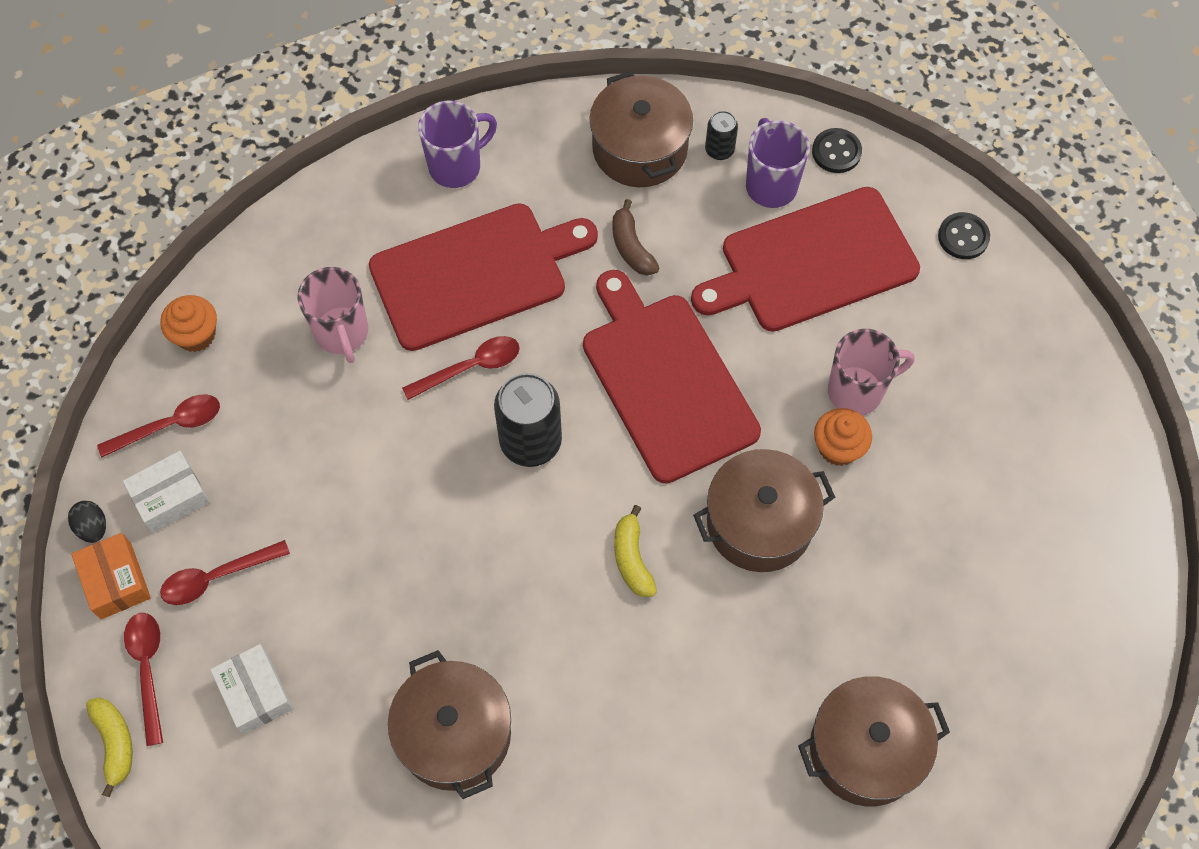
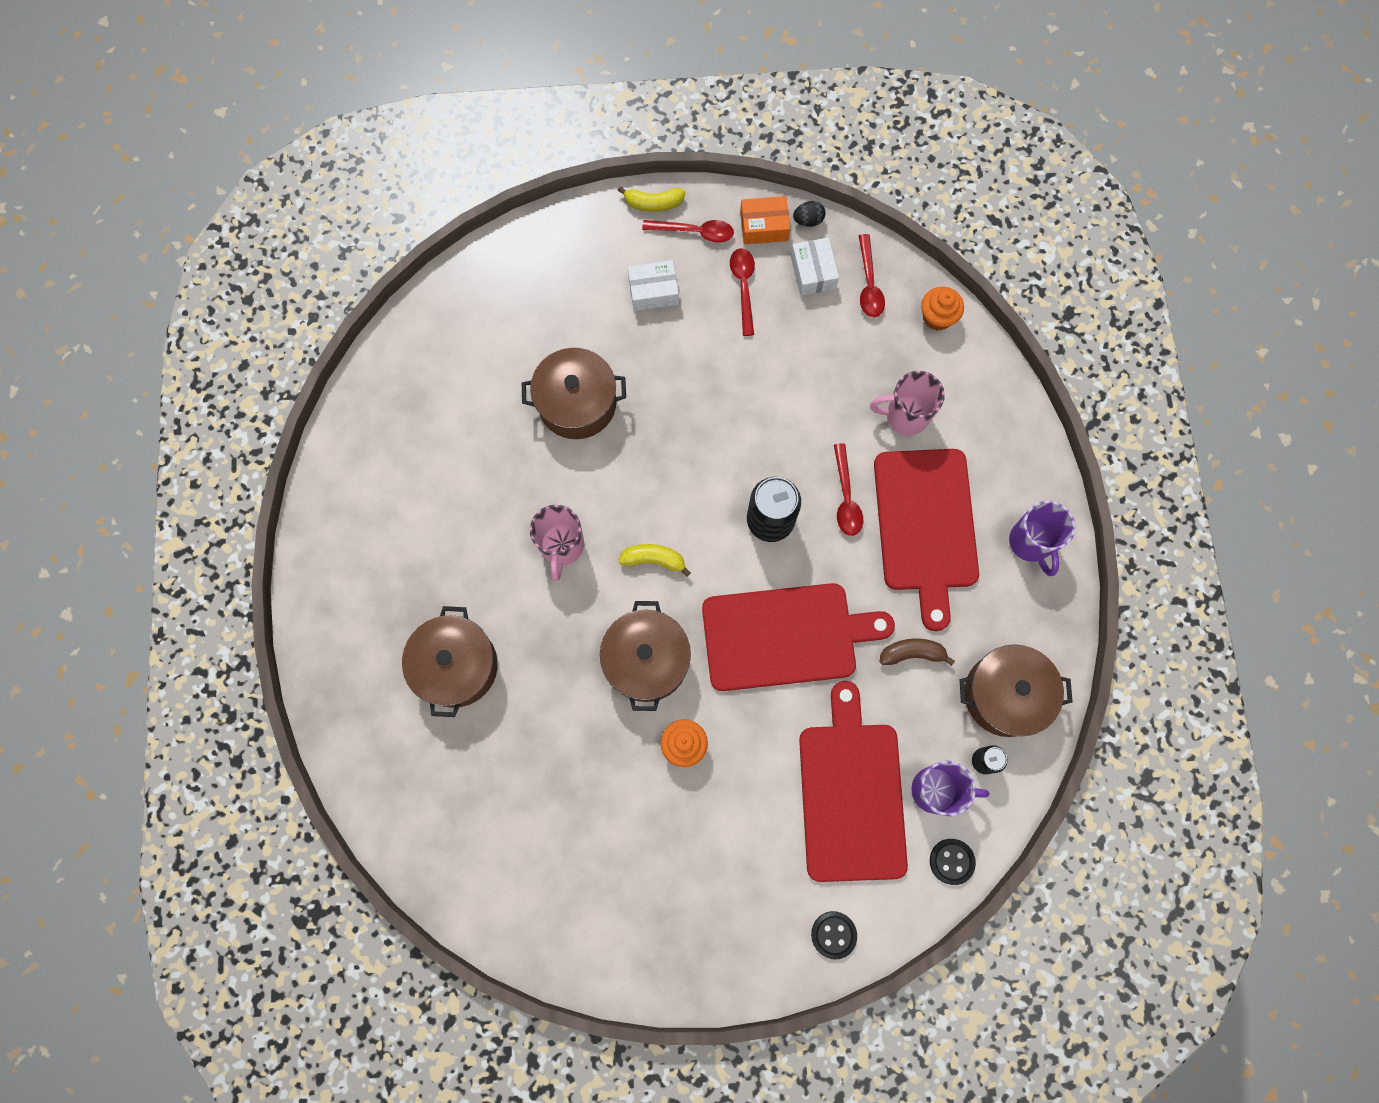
camera: 110 degrees right, 10 degrees up
(857, 391) = (725, 780): pink mug -> pink mug (562, 547)

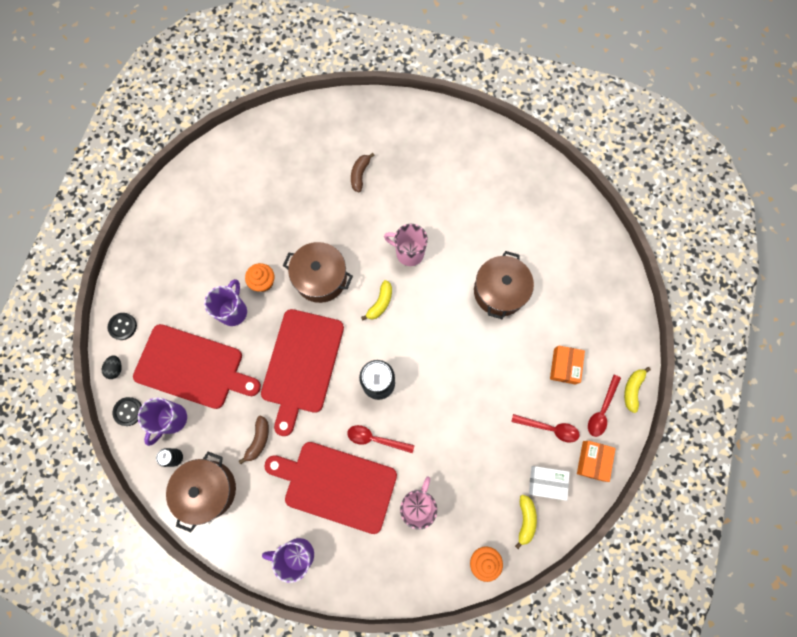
camera: 110 degrees right, 0 degrees up
(456, 666) = (360, 174): brown pot -> brown banana
(653, 291) = (564, 366): white box -> orange box
(745, 770) = (233, 311): none -> purple mug
(808, 220) = (588, 495): black egg -> black egg (116, 368)
(868, 284) = (525, 520): red spoon -> yellow banana

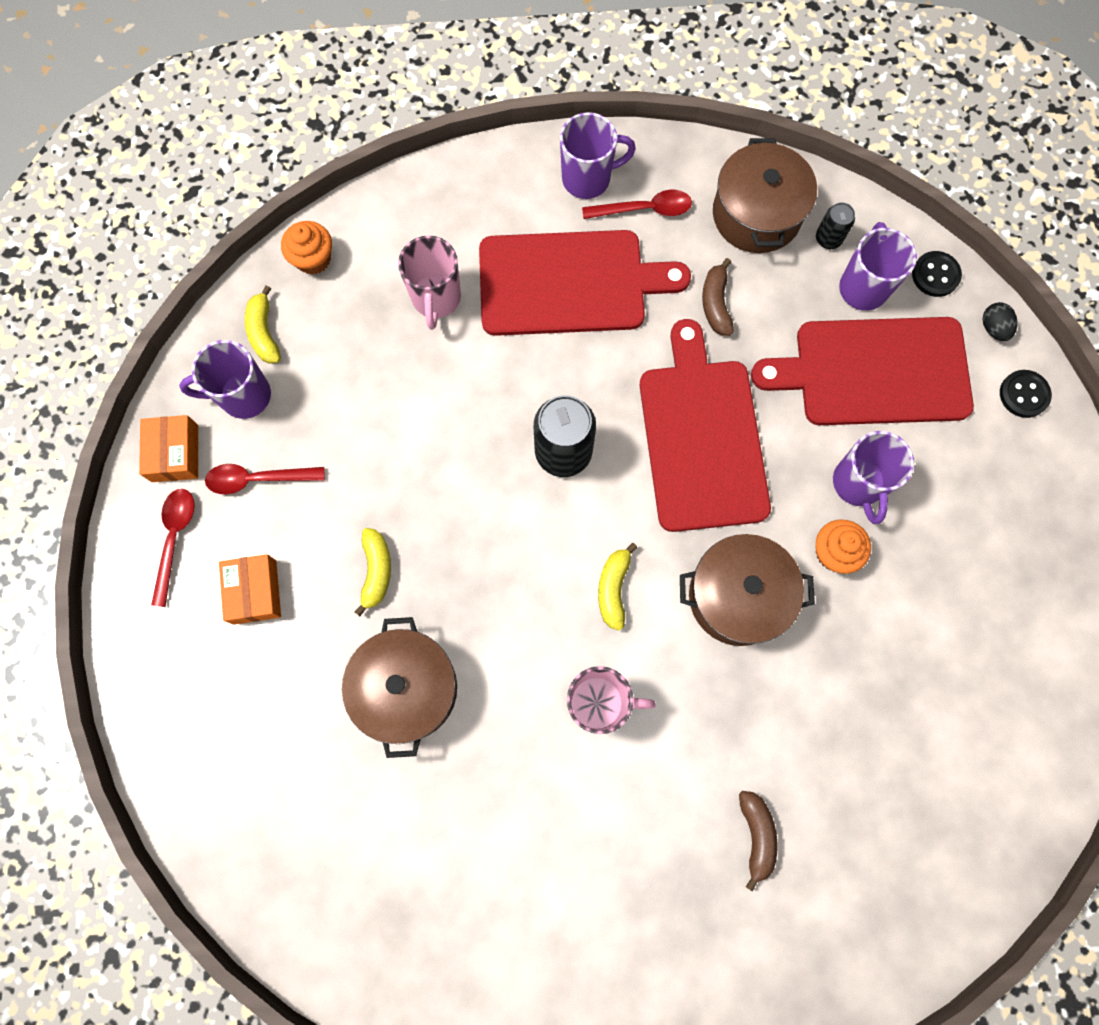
camera: 160 degrees right, 0 degrees up
(375, 439) = (535, 367): red spoon -> red spoon (644, 209)
(546, 482) = (243, 396): white box -> purple mug
(632, 389) = (127, 593): yellow banana -> yellow banana (376, 571)

